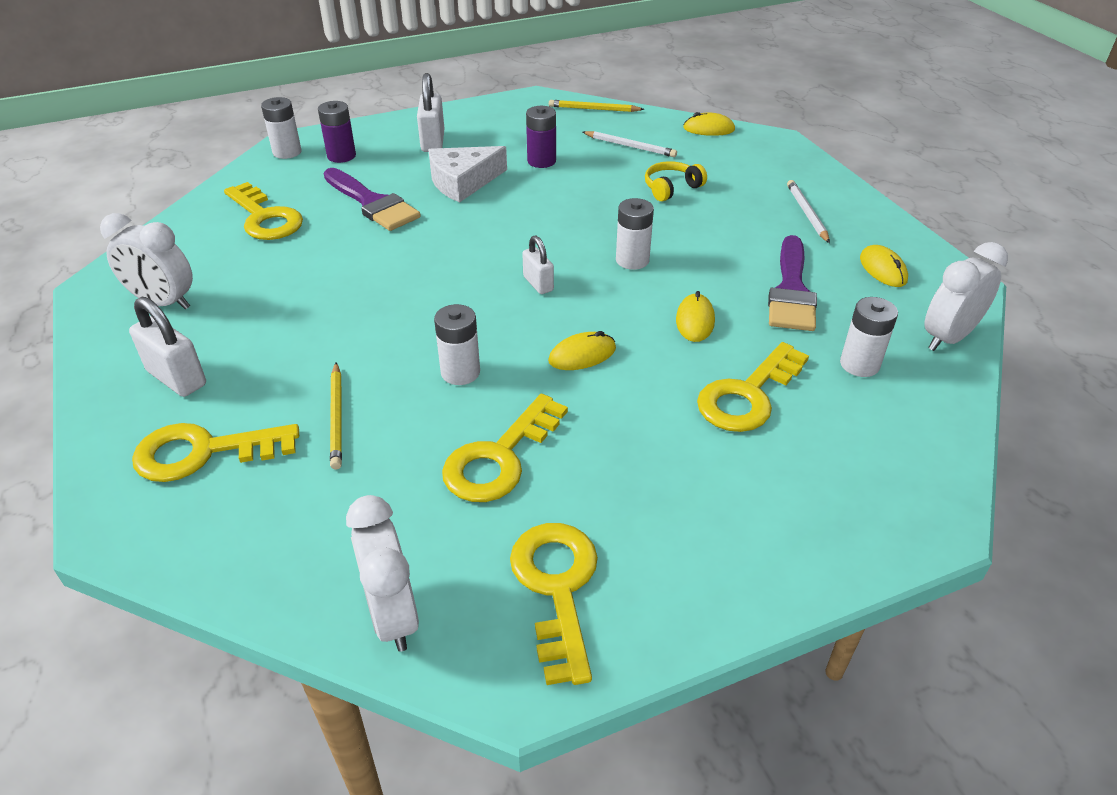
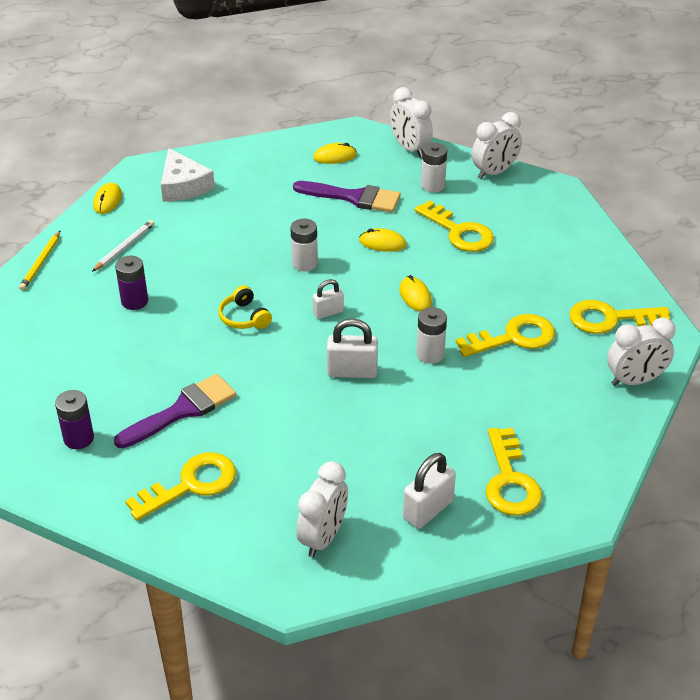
camera: 85 degrees left, 0 degrees up
(287, 152) = (55, 483): white battery -> none
(337, 417) = (475, 414): yellow pencil -> none
(433, 142) = (70, 372): white padlock -> white padlock (352, 372)
(463, 182) = (158, 351): white cheese -> white cheese (183, 186)
(499, 458) = (514, 337): yellow key -> yellow key turned 60 degrees counterclockwise
(671, 188) = (204, 233): yellow headphones -> yellow headphones (244, 317)
(807, 213) = (258, 174): white pencil -> none
(936, 435) = (494, 172): none -> white clock

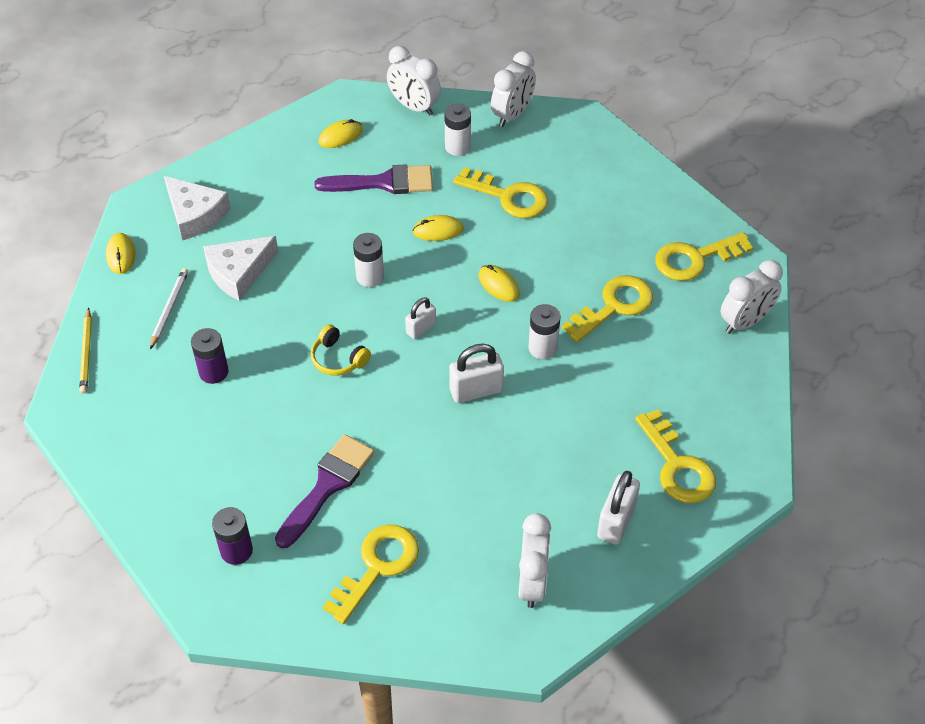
camera: 20 degrees left, 10 degrees up
(195, 235) = (239, 272): none -> white cheese

